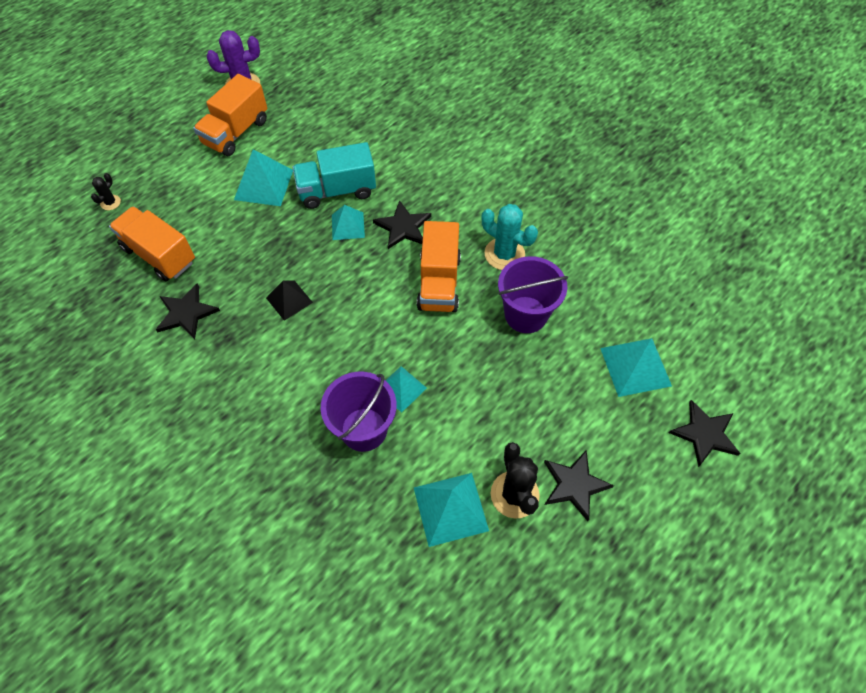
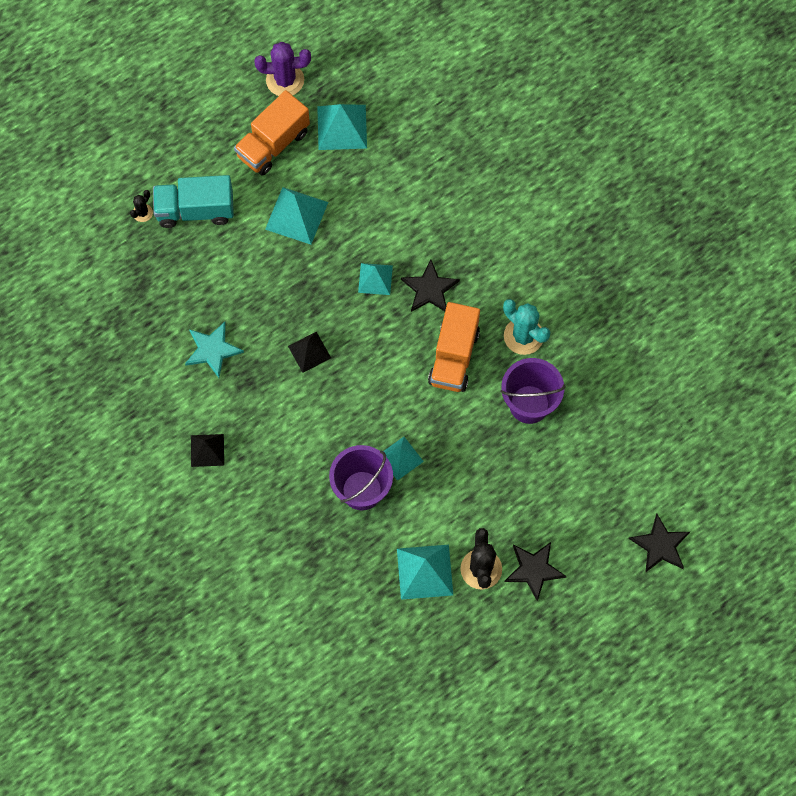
camera: 10 degrees right, 10 degrees up
(159, 255) = (189, 282): orange truck -> none
(185, 414) = (207, 450): none -> black pyramid
(186, 313) = (212, 350): black star -> turquoise star
(337, 190) = (369, 235): turquoise truck -> turquoise truck (195, 210)
(635, 367) = (617, 473): turquoise pyramid -> turquoise pyramid (342, 127)

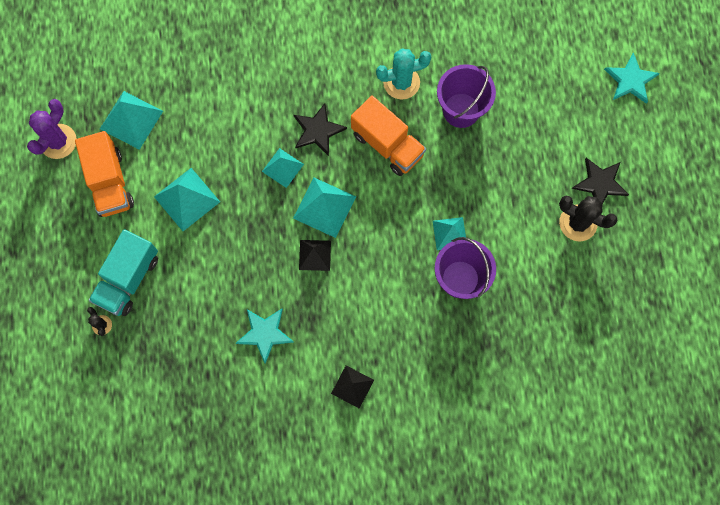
camera: 60 degrees left, 5 degrees up
(424, 572) = (556, 268): turquoise pyramid -> turquoise pyramid (324, 207)
(660, 545) = (630, 80): black star -> turquoise star

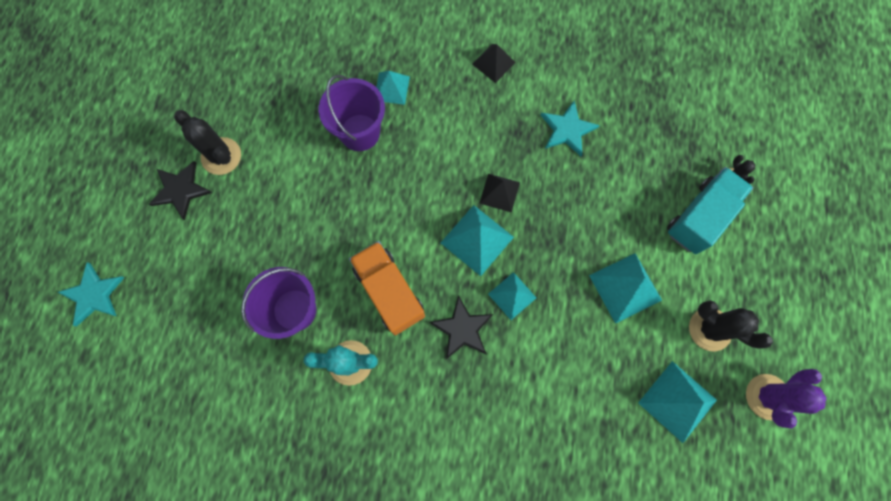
camera: 165 degrees left, 0 degrees up
(110, 183) = (710, 329): orange truck -> black cactus
(449, 233) = (354, 179): turquoise pyramid -> turquoise pyramid (391, 88)

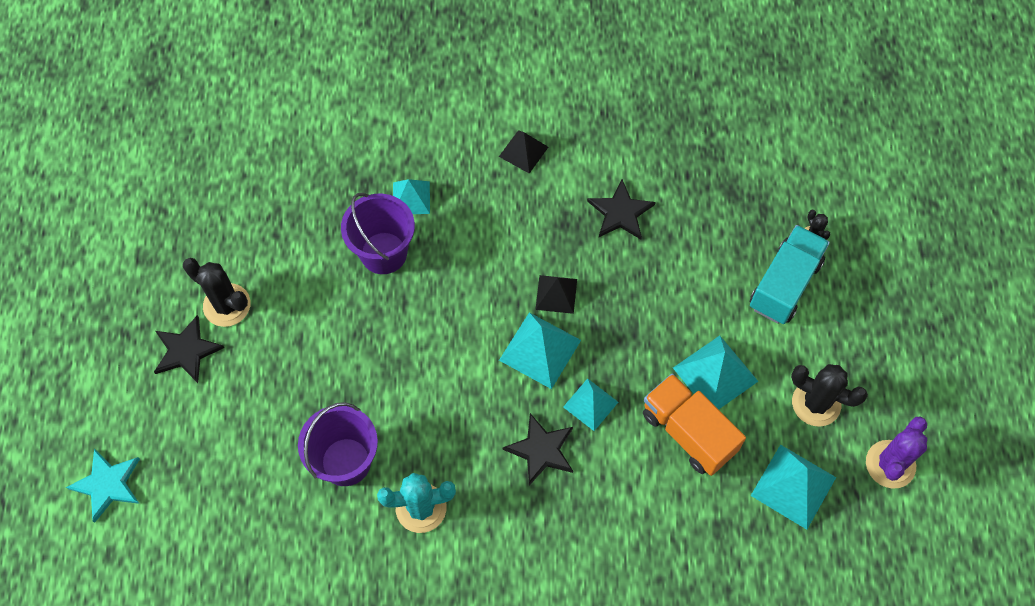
camera: 10 degrees left, 10 degrees down
(389, 292) = (450, 423): orange truck -> orange truck (688, 432)
(567, 130) = (620, 212): turquoise star -> black star

